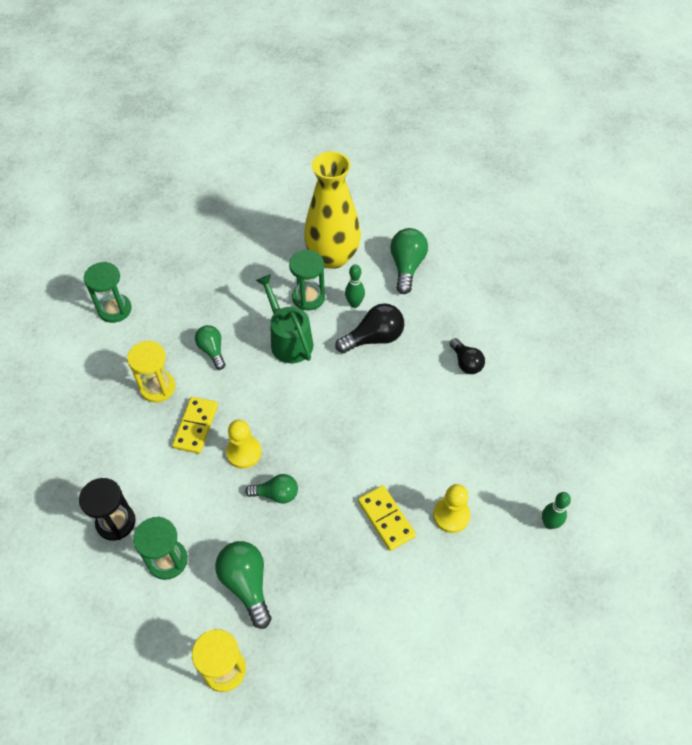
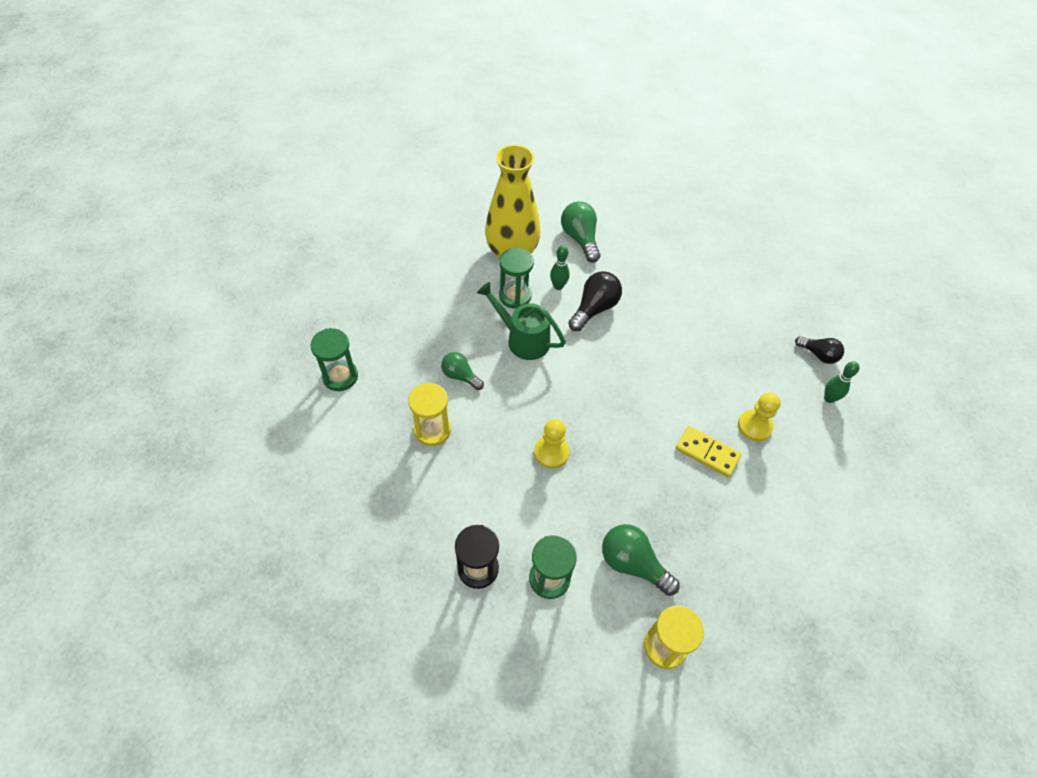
camera: 30 degrees left, 0 degrees up
(196, 426) = (492, 449): yellow domino -> none
(276, 494) = (604, 475): green light bulb -> none
(466, 363) = (681, 299): black light bulb -> black light bulb (818, 355)

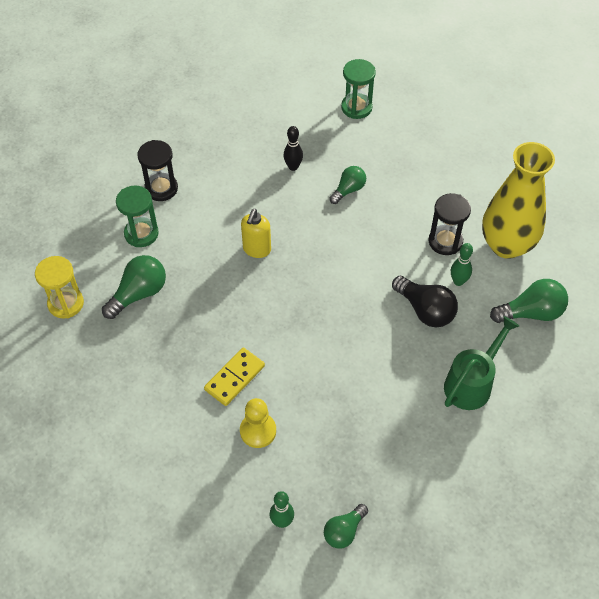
camera: 100 degrees right, 0 degrees up
(432, 430) = (293, 167): yellow hourglass -> black bowling pin
(515, 296) = (445, 241): green hourglass -> black hourglass
(522, 339) = (388, 242): green watering can -> green watering can (472, 382)
(551, 452) = (256, 249): yellow pawn -> yellow soap dispenser
(818, 355) = (344, 531): black light bulb -> green light bulb

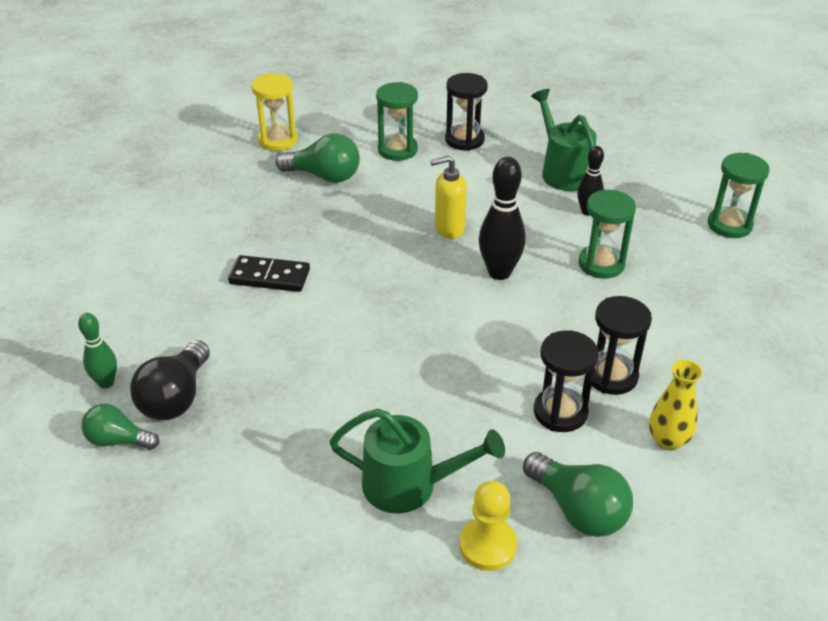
camera: 60 degrees right, 15 degrees down
(234, 378) = (270, 276): yellow domino -> black domino
(241, 155) = (562, 171): none -> green watering can
(258, 431) = (213, 319): yellow pawn -> yellow pawn (487, 545)
(320, 246) = (499, 272): none -> black bowling pin
(348, 190) = (601, 264): green light bulb -> green hourglass
(425, 310) = (487, 396): black light bulb -> black light bulb (176, 397)
(458, 281) = (560, 412): green bowling pin -> black hourglass
(506, 245) = (668, 440): yellow vase -> yellow vase, size x0.47

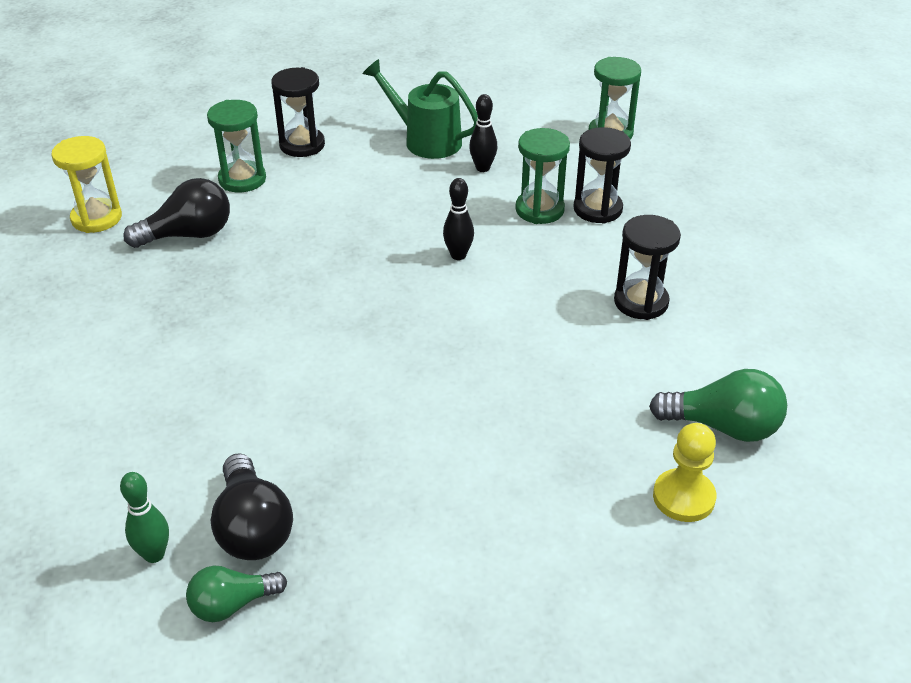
camera: 35 degrees left, 0 degrees up
(270, 276) = (231, 359): black domino -> none
(324, 176) = (188, 235): green light bulb -> black light bulb
(411, 485) = (569, 483): green watering can -> none
(449, 229) = (371, 235): yellow soap dispenser -> none
(499, 272) = (458, 255): black bowling pin -> black bowling pin, size x0.61
(560, 412) = (630, 353): black hourglass -> black hourglass (597, 209)
(668, 440) = (734, 333): yellow vase -> none

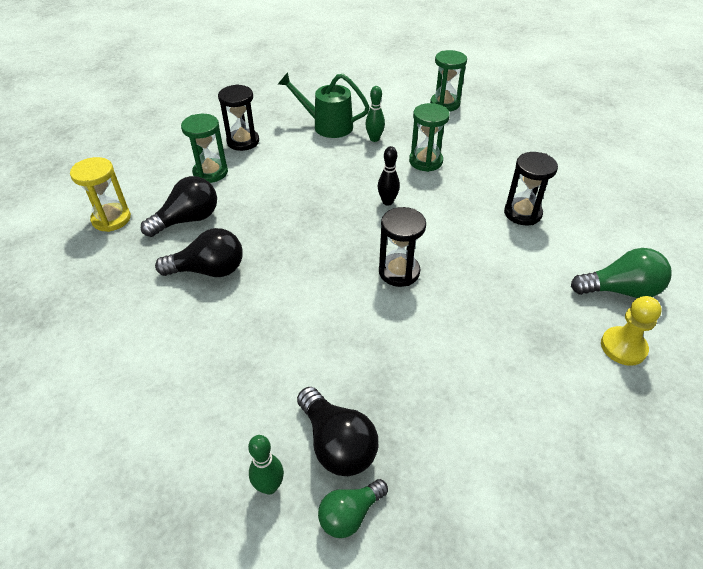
camera: 15 degrees left, 5 degrees up
(188, 301) = (208, 270): none -> black light bulb
(482, 168) = (374, 139): black bowling pin -> green bowling pin
(597, 209) = (462, 155): black hourglass -> black hourglass (399, 272)

